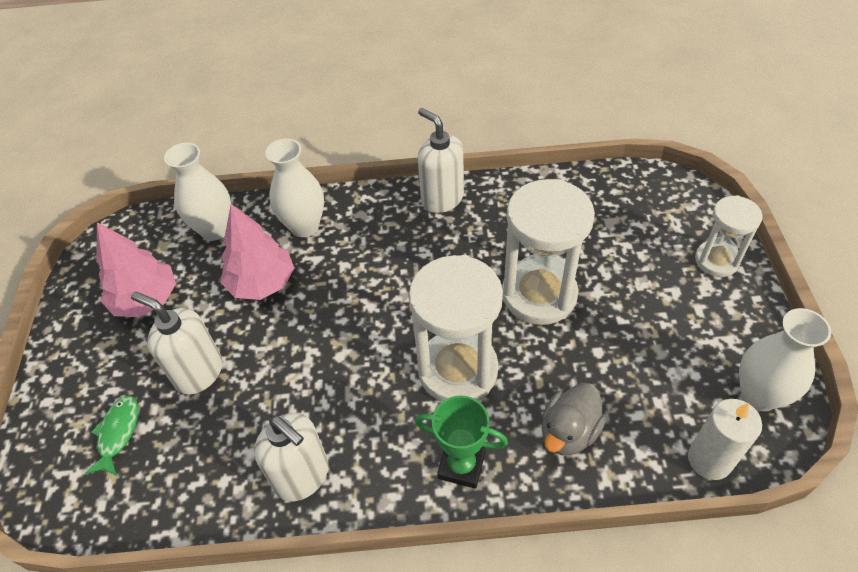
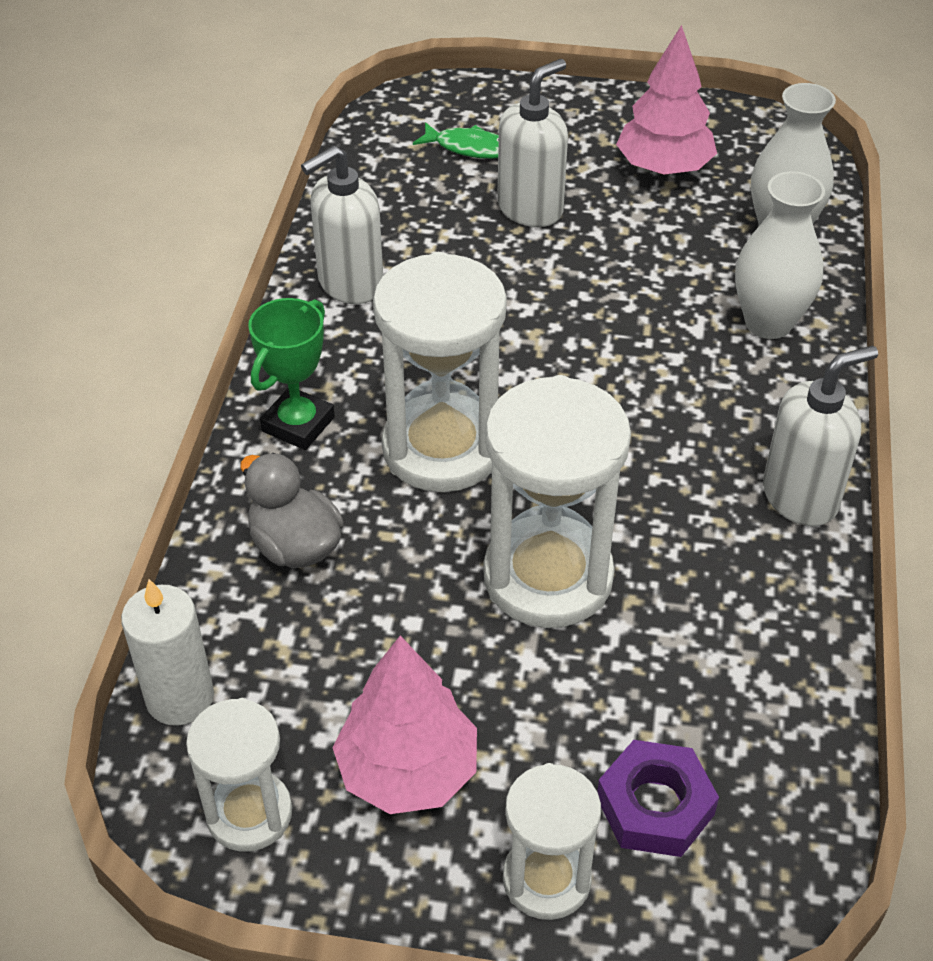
camera: 100 degrees right, 5 degrees down
(262, 283) = (663, 271): pink tree -> pink tree (408, 771)
(656, 228) = (655, 806): none -> purple nut
(758, 395) = (249, 814): white vase -> white hourglass

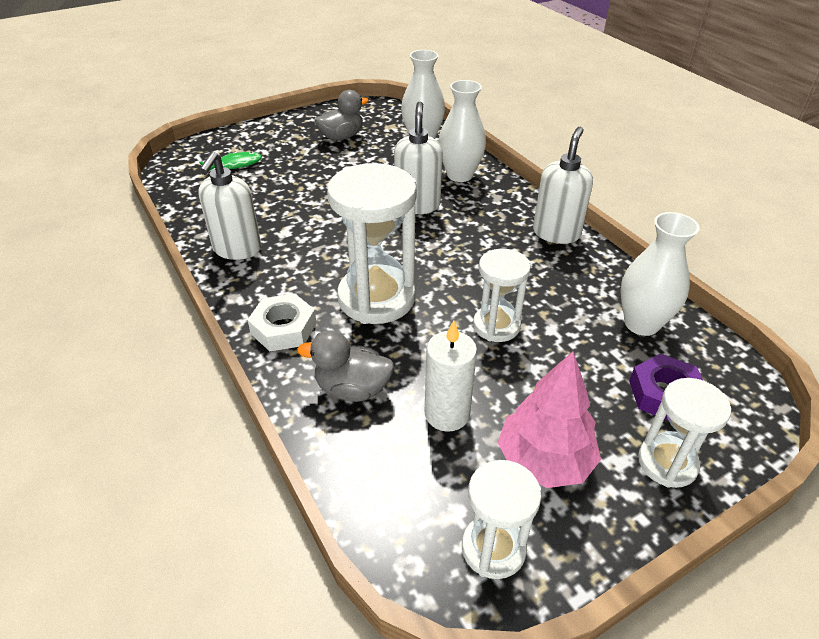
camera: 40 degrees left, 5 degrees down
(180, 698) = (378, 514): white candle -> white candle (447, 414)
(298, 424) = (284, 328): green trophy -> white nut
(530, 209) = (297, 177): white soap dispenser -> white soap dispenser (417, 205)
(548, 577) = (496, 326): white hourglass -> white hourglass, size x0.58
(664, 168) = (341, 137): pink tree -> grey duck
(750, 701) = (641, 324): none -> white vase

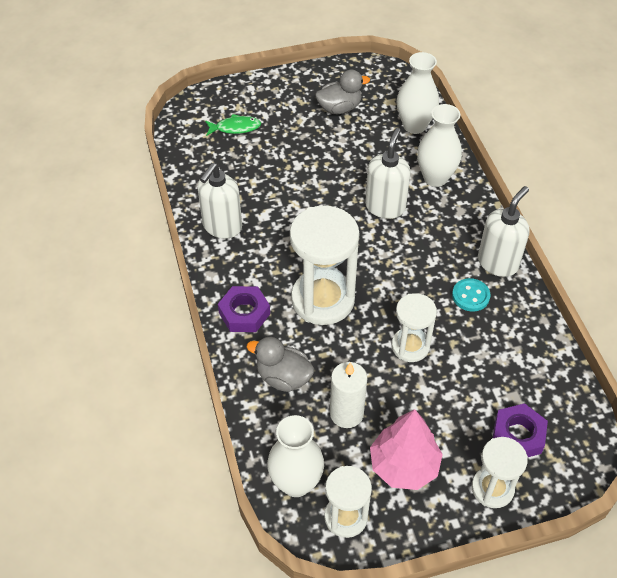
camera: 15 degrees right, 10 degrees up
(284, 328) = (244, 313): white nut -> purple nut
(542, 266) = (470, 296): none -> turquoise button
(641, 324) = (530, 370): white vase -> white vase (296, 483)

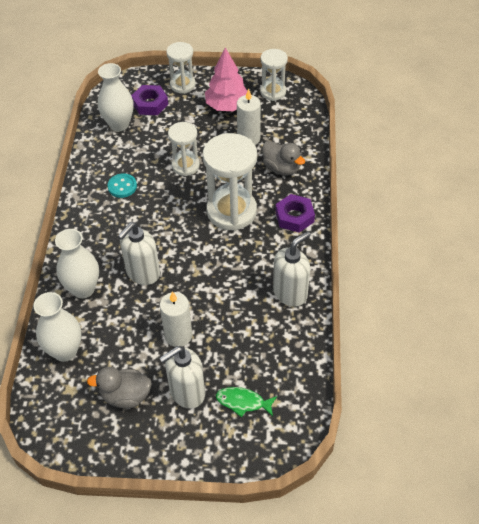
camera: 160 degrees left, 0 degrees up
(296, 483) = (295, 113): white vase -> white vase (119, 124)
(318, 162) = (178, 335): none -> white candle
(498, 263) = (85, 204): white soap dispenser -> white soap dispenser (187, 392)

